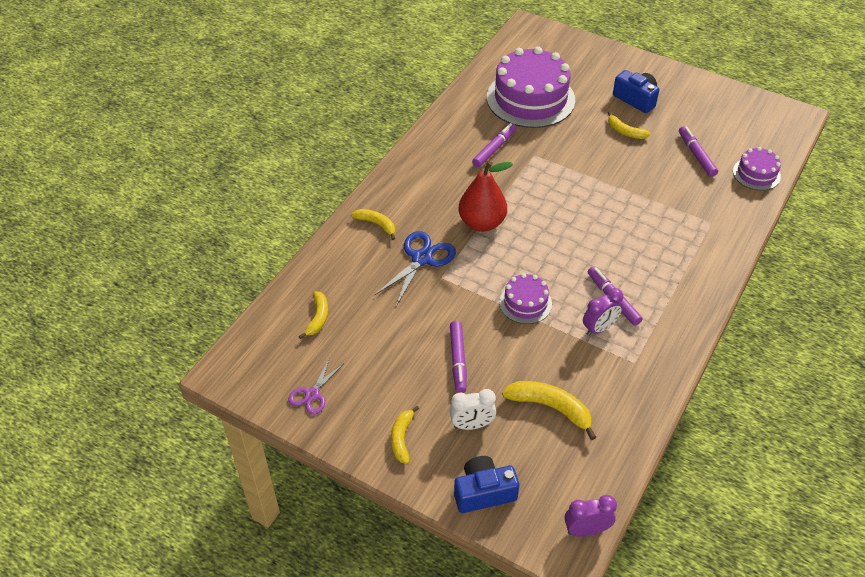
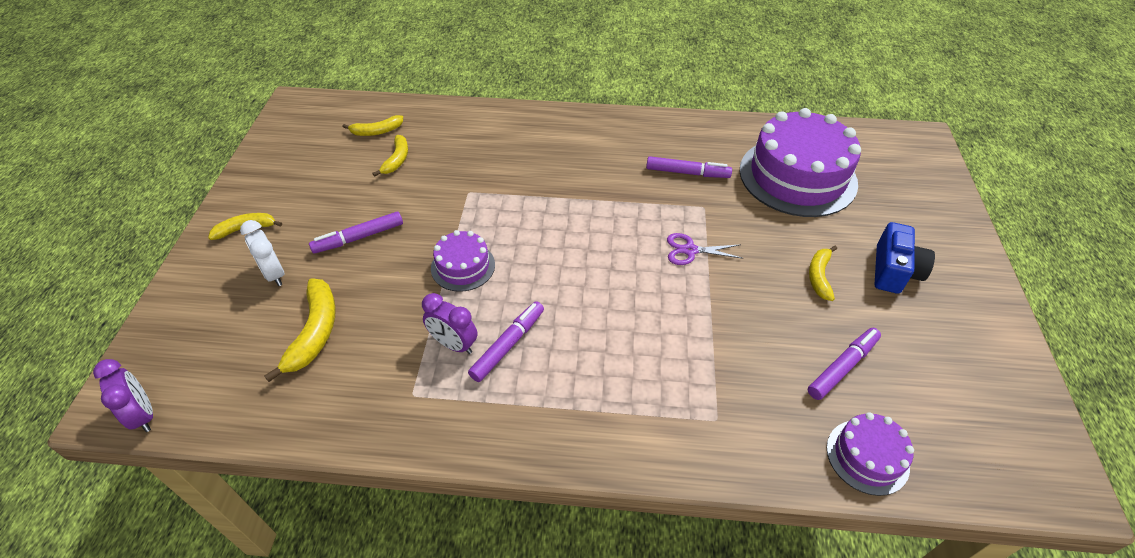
camera: 65 degrees right, 0 degrees up
(312, 394) = (284, 157): purple scissors -> purple scissors (690, 250)
(376, 224) = (515, 128): yellow banana -> yellow banana (397, 160)
(422, 259) = (486, 171): blue scissors -> none
(482, 223) = (565, 197): red pear -> none
(483, 492) = (187, 309): blue camera -> none

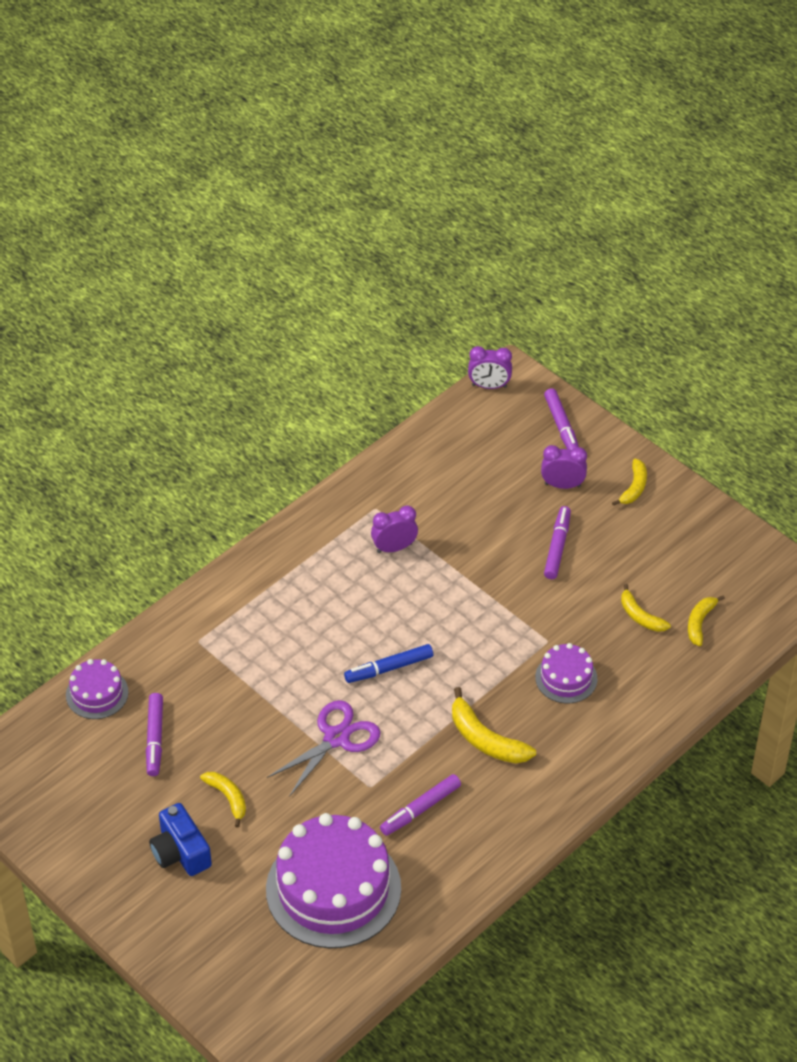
camera: 130 degrees right, 0 degrees up
(274, 274) = (562, 485): white clock -> purple clock
(315, 332) = (479, 484): yellow banana -> yellow banana (485, 739)
(463, 266) = (463, 591): purple cake -> purple cake (566, 678)
(507, 345) = (364, 574): purple marker -> purple marker (561, 426)
(591, 262) = (389, 668): none -> blue marker
(690, 250) = (336, 738): purple scissors -> purple scissors, size x1.60

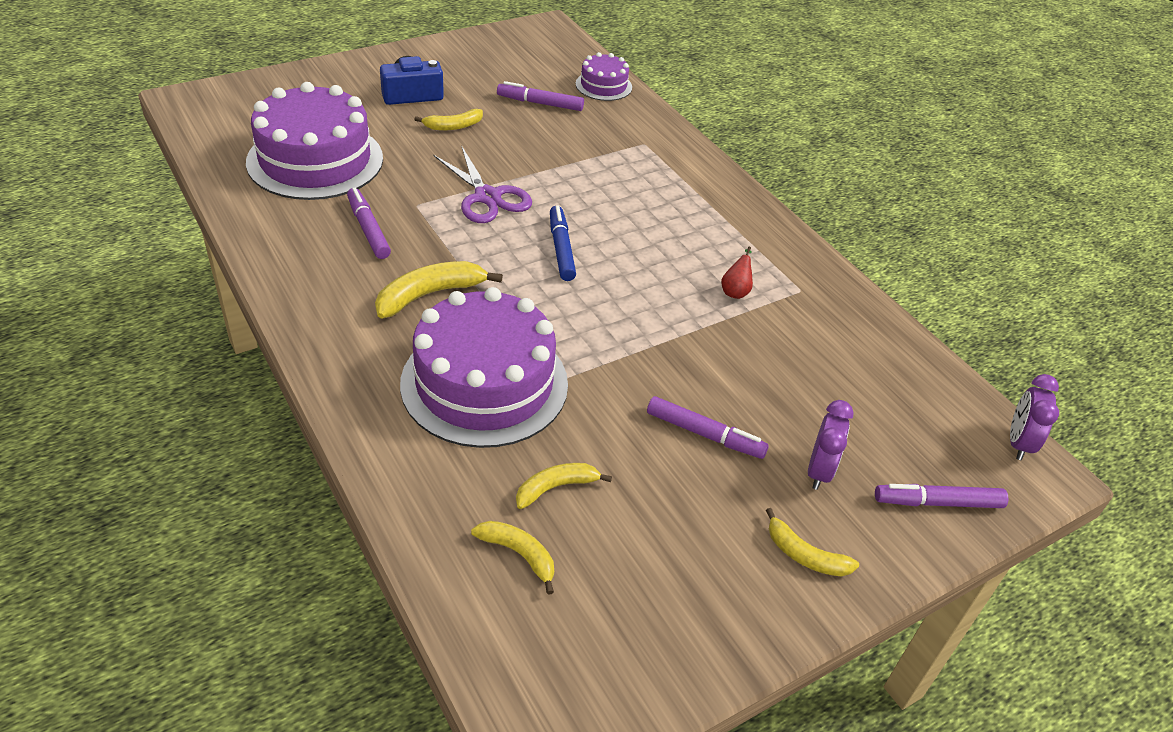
camera: 100 degrees right, 5 degrees down
(394, 548) = (735, 291): purple clock -> red pear
(566, 678) = (484, 383): purple cake -> purple cake, size x2.04

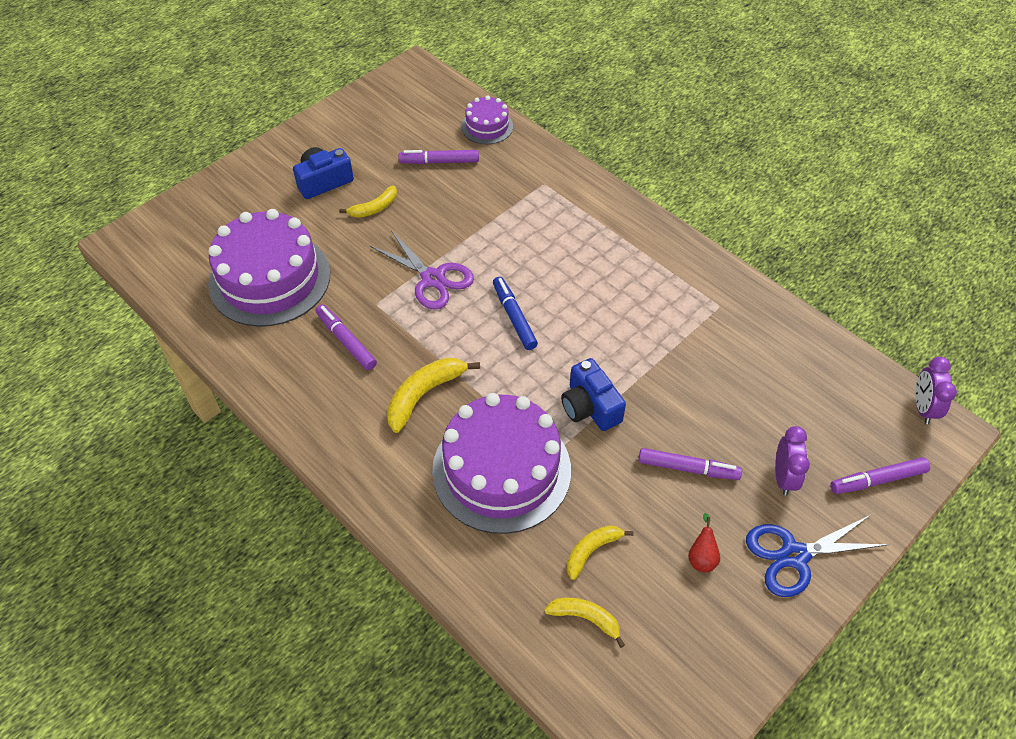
camera: 10 degrees left, 10 degrees up
(612, 348) = (590, 407): none -> blue camera
(735, 291) = (668, 321): red pear -> red pear (701, 557)
(804, 555) = (794, 555): yellow banana -> blue scissors

